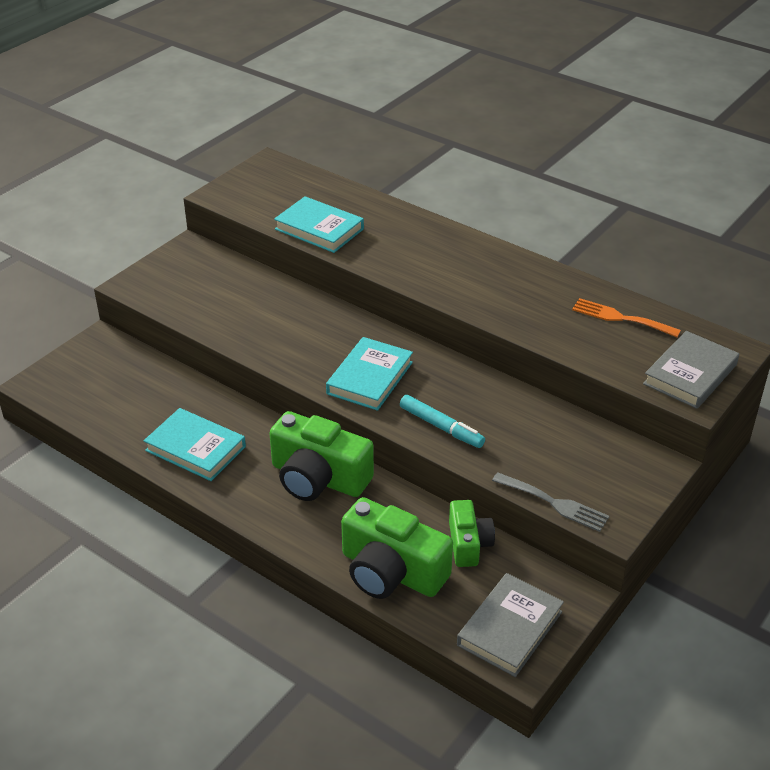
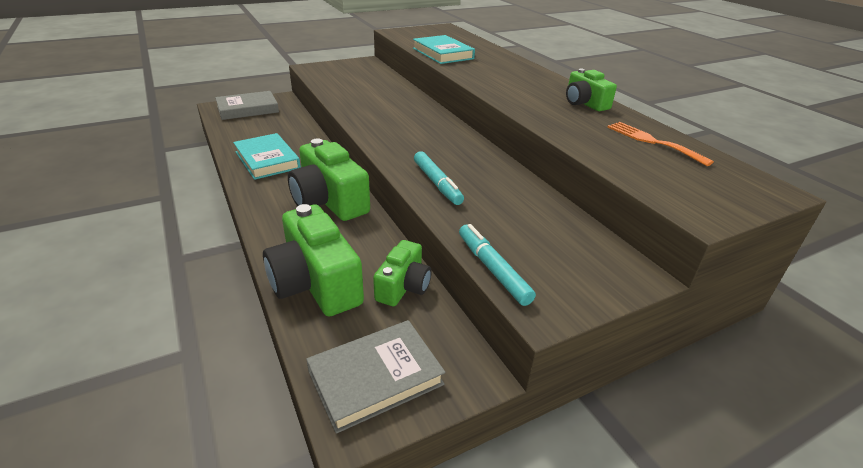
camera: 25 degrees right, 5 degrees down
(370, 378) = (411, 142): turquoise book -> none
(531, 277) = (584, 103): none -> green camera
(554, 503) = (492, 269): grey fork -> turquoise marker
(690, 374) = (707, 195): grey book -> grey book (248, 109)

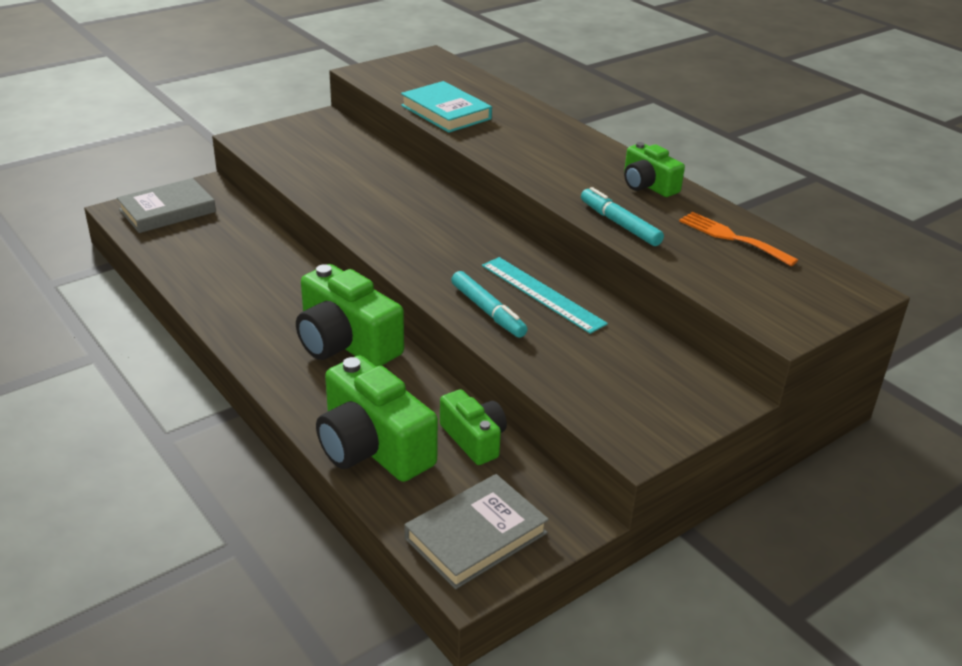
camera: 10 degrees left, 0 degrees up
(267, 160) = (237, 292): turquoise book -> none
(403, 286) = (474, 439): green camera -> green camera turned 45 degrees counterclockwise
(485, 175) = (542, 294): none -> turquoise ruler
(492, 269) = (577, 409): turquoise marker -> turquoise marker (620, 224)

